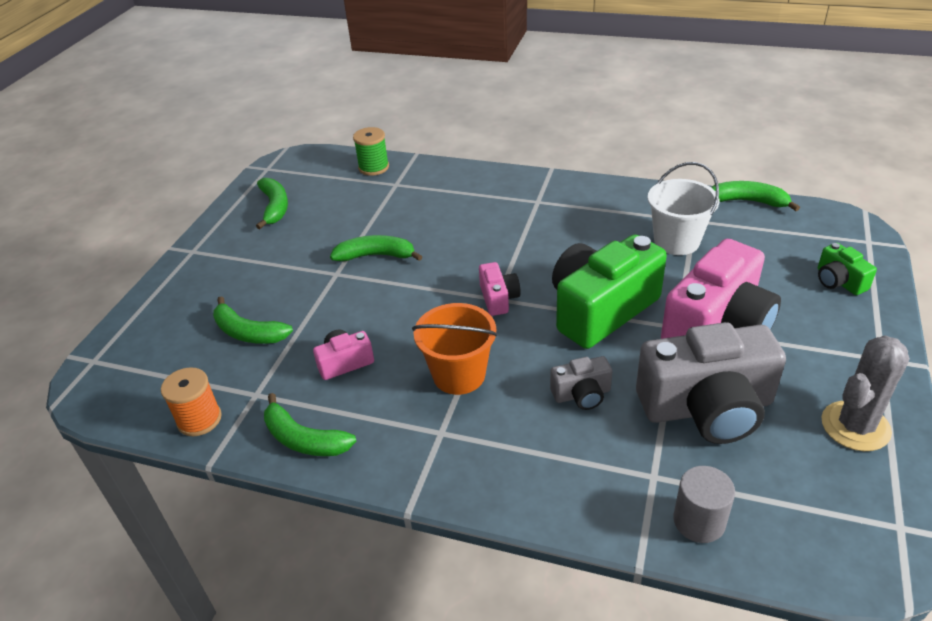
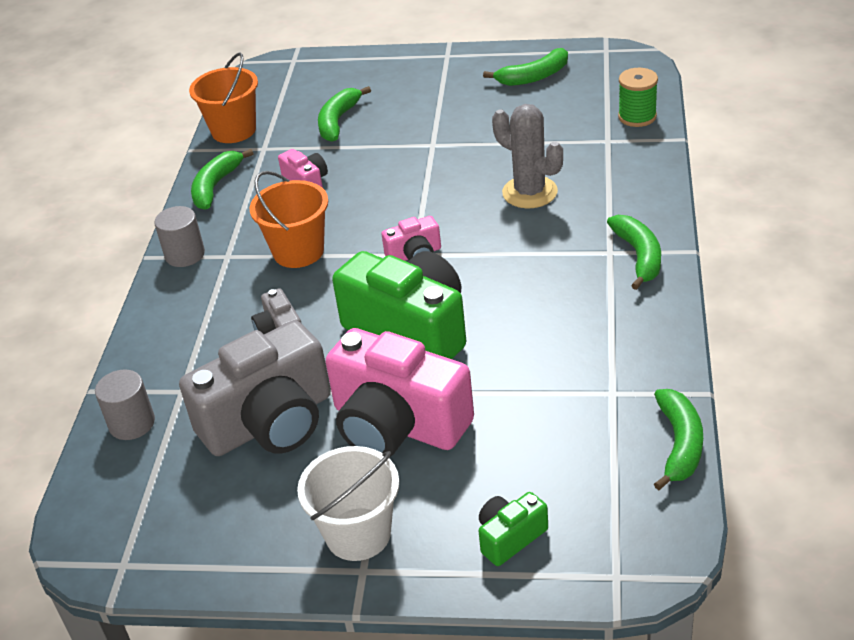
camera: 80 degrees right, 0 degrees up
(199, 419) = (234, 130): orange spool -> orange bucket
(376, 256) = (467, 161): green banana -> green banana (639, 256)
(422, 470) = (185, 254): none -> grey cylinder
(676, 241) = (558, 379): white bucket -> white bucket (358, 534)
(707, 407) = (270, 422): grey camera -> grey camera turned 105 degrees counterclockwise
(855, 426) = (251, 538): grey cactus -> grey cactus (529, 192)

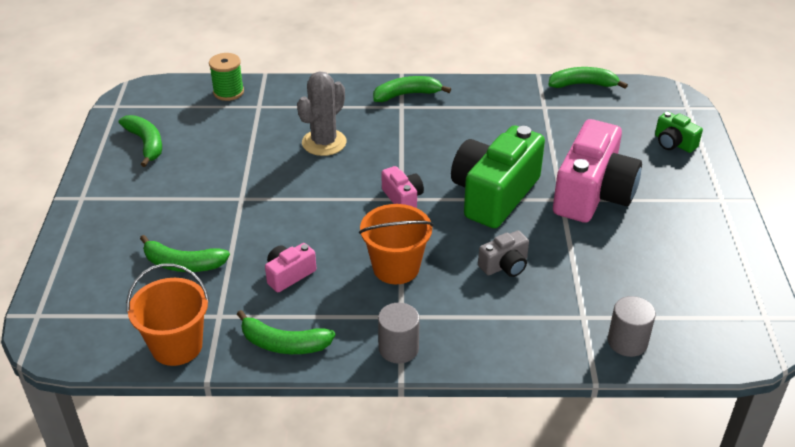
camera: 100 degrees left, 0 degrees up
(270, 422) = (605, 258): grey camera -> none
(358, 534) = (694, 204): white bucket -> none

